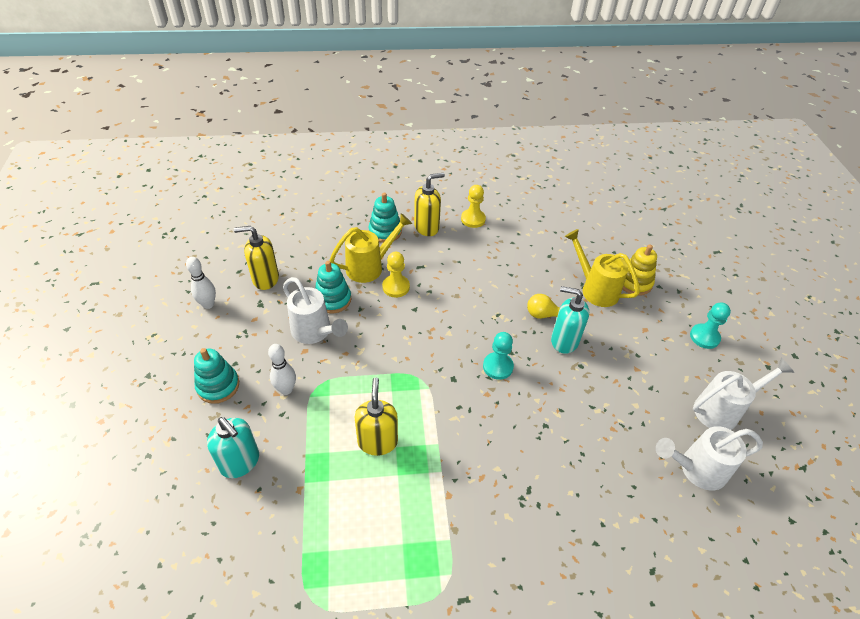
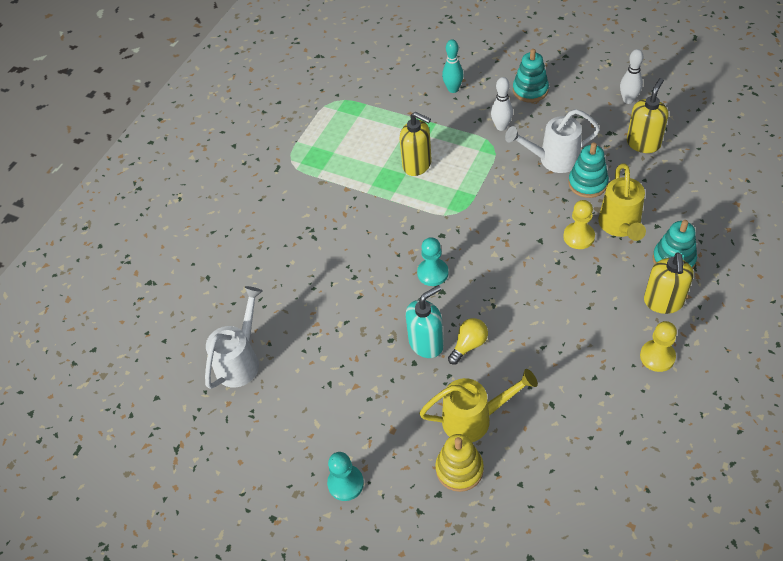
camera: 130 degrees right, 5 degrees up
(240, 462) = (453, 89): turquoise soap dispenser -> turquoise bowling pin
(722, 410) = (267, 427): white watering can -> none

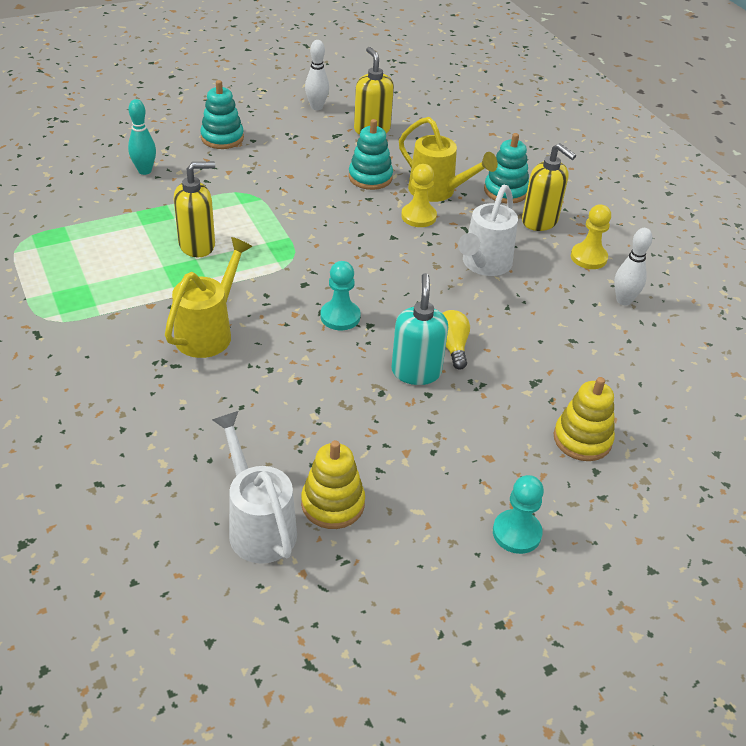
camera: 60 degrees left, 10 degrees down
(284, 381) = (333, 504): none -> yellow stacking toy
(474, 419) = (537, 395): yellow watering can -> yellow watering can (208, 332)
(501, 127) = (236, 176): white bowling pin -> white bowling pin (623, 300)
(553, 159) = (318, 176): white watering can -> white watering can (484, 265)

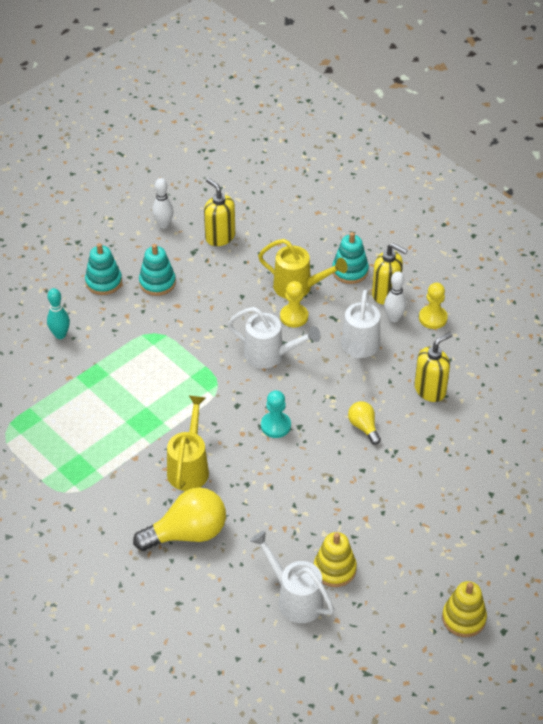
camera: 15 degrees left, 5 degrees up
(161, 404) = (187, 533): none -> yellow light bulb
(197, 245) = (141, 394): yellow soap dispenser -> yellow soap dispenser (430, 390)
(370, 177) = (240, 288): turquoise stacking toy -> turquoise stacking toy (157, 282)
(371, 245) = (270, 355): none -> white watering can
(416, 371) = (347, 455): turquoise soap dispenser -> none
(516, 533) = (456, 553): turquoise pawn -> none
(582, 439) = (475, 473): yellow stacking toy -> yellow stacking toy (463, 618)
(623, 300) = (469, 350): white bowling pin -> white bowling pin (394, 318)

